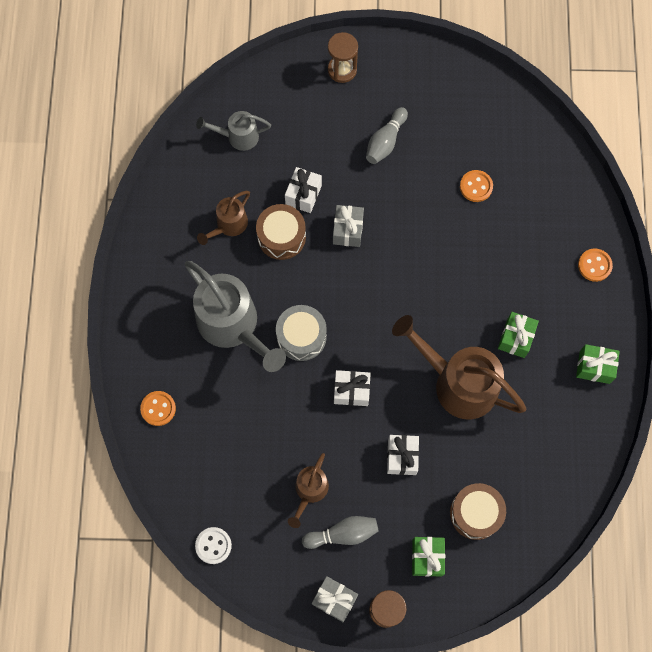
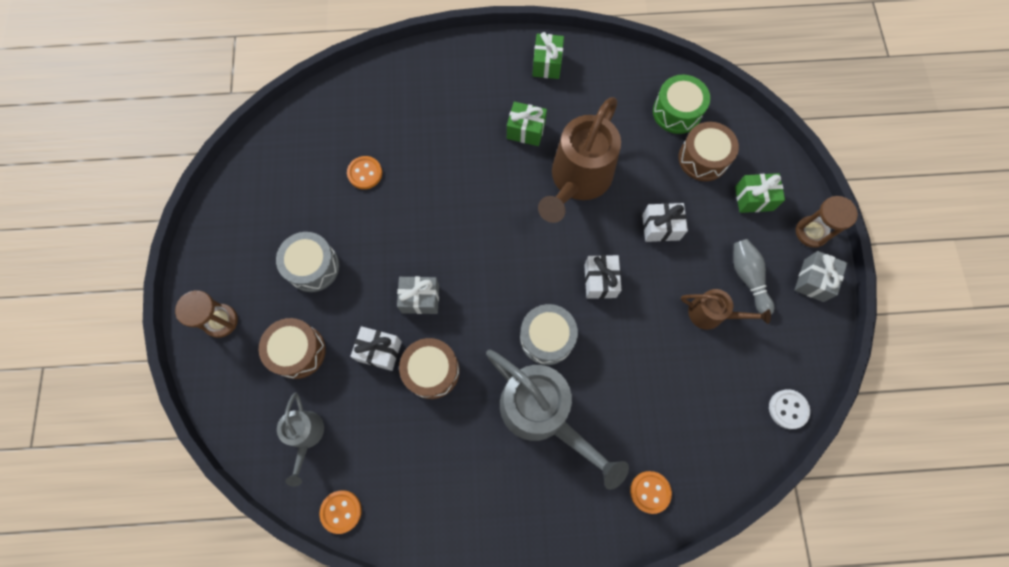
camera: 95 degrees left, 0 degrees up
(228, 226) = (421, 434): brown watering can -> none
(233, 326) = (543, 414): grey watering can -> grey watering can turned 90 degrees clockwise
(309, 130) = (298, 351): none -> brown drum
(385, 141) = (313, 267): grey bowling pin -> grey drum
(532, 495) = (677, 112): none -> green drum
(594, 265) = (445, 66): orange button -> orange button (341, 511)

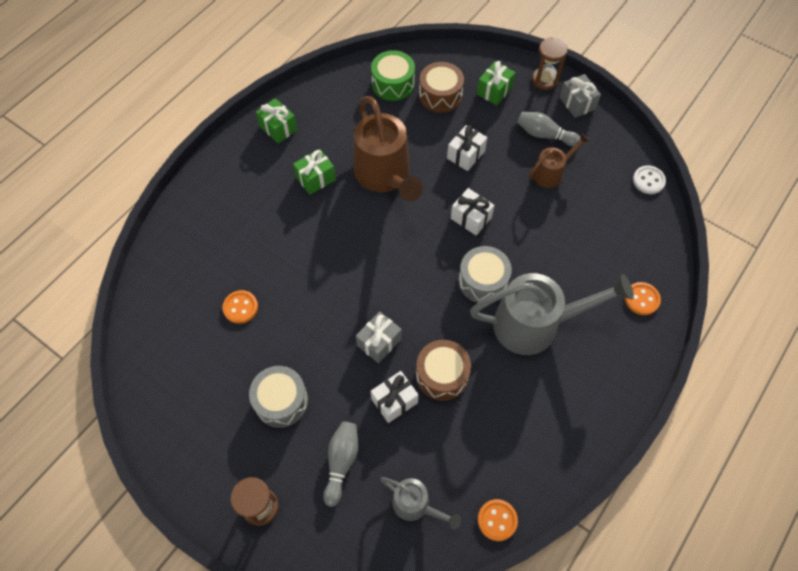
camera: 50 degrees left, 10 degrees down
(298, 351) = (341, 462): brown drum -> grey bowling pin

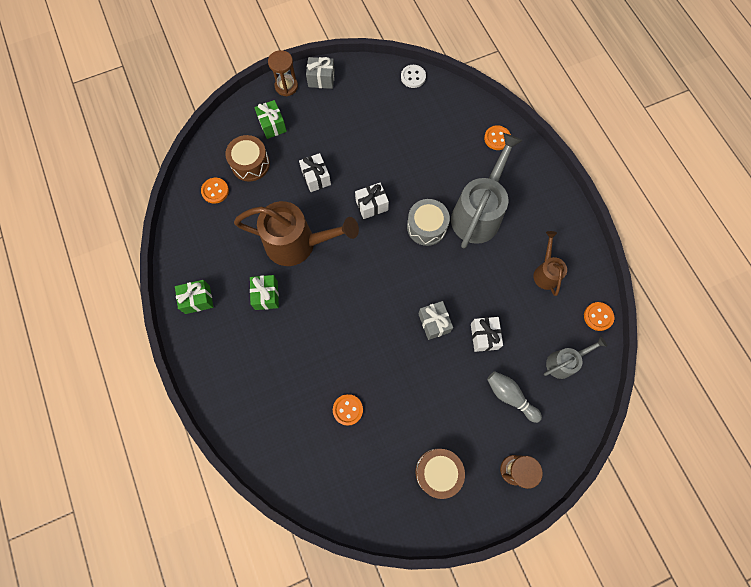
camera: 60 degrees left, 10 degrees up
(281, 401) = (442, 416): grey drum -> none
(393, 84) = (215, 191): green drum -> orange button
(442, 375) = (482, 294): brown drum -> brown drum (438, 472)
(544, 135) = (334, 116): grey bowling pin -> none
(551, 173) = (368, 131): brown watering can -> brown watering can (545, 272)

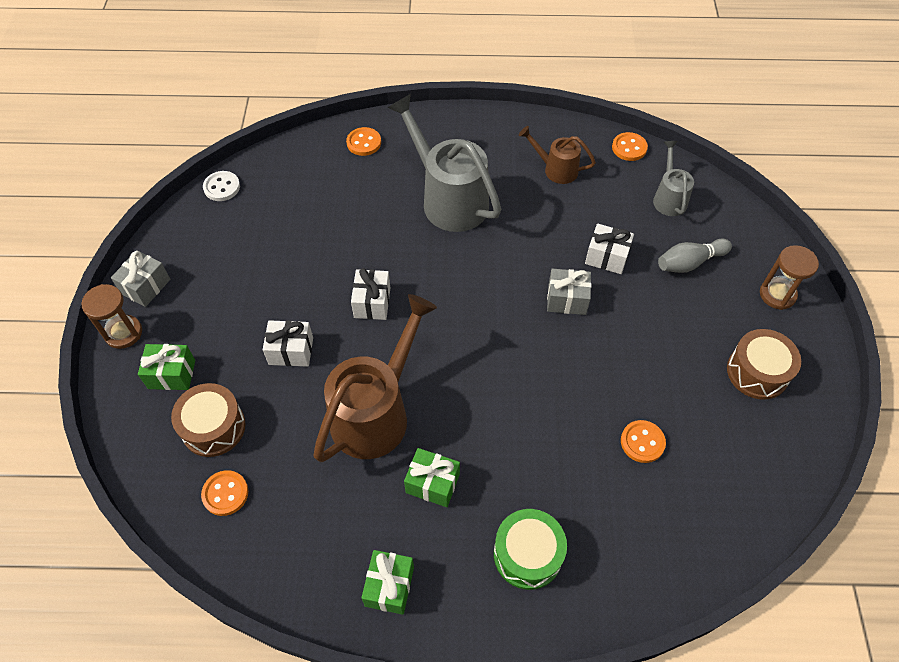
camera: 65 degrees left, 15 degrees down
(245, 367) = (527, 554): none -> green drum
(426, 227) = (436, 256): grey drum -> none

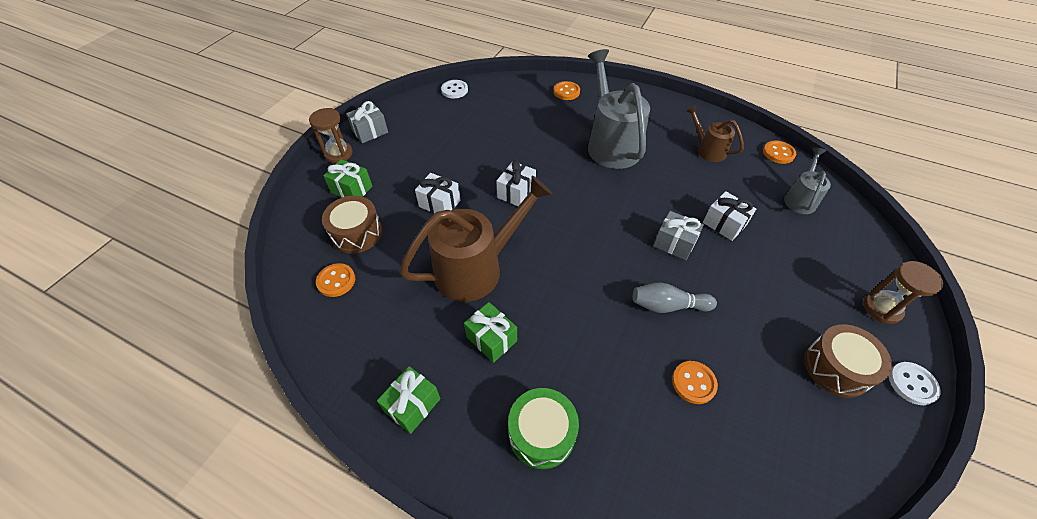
camera: 25 degrees right, 5 degrees down
(689, 263) = (800, 253): grey bowling pin -> grey bowling pin (668, 305)
(821, 360) = (912, 384): none -> white button

